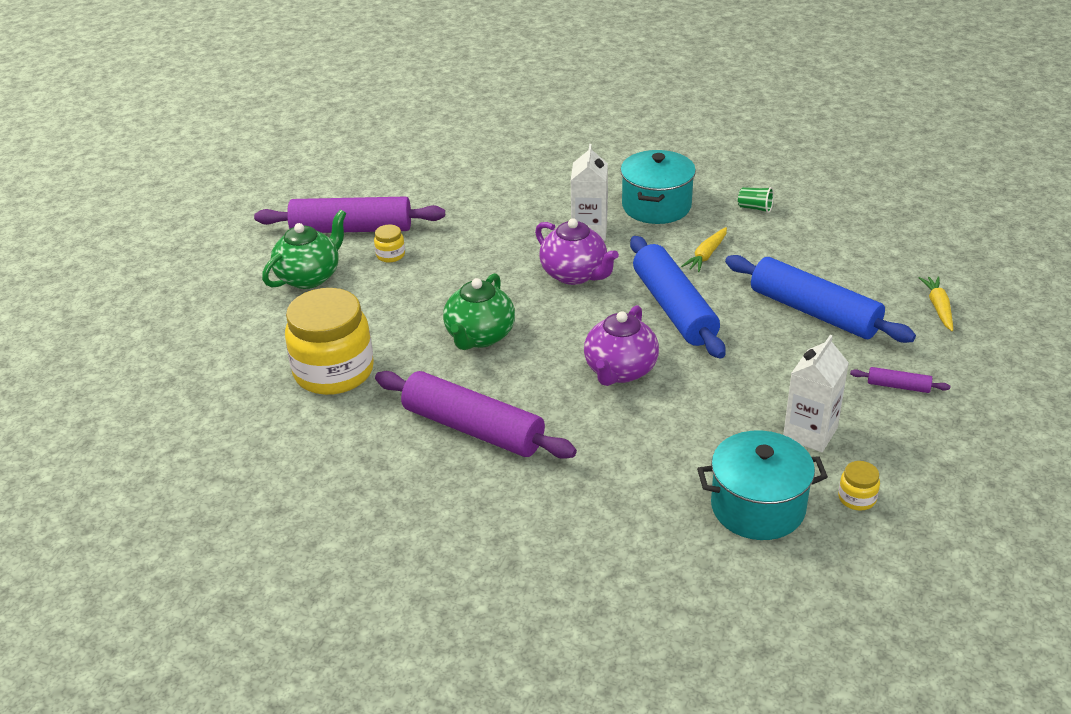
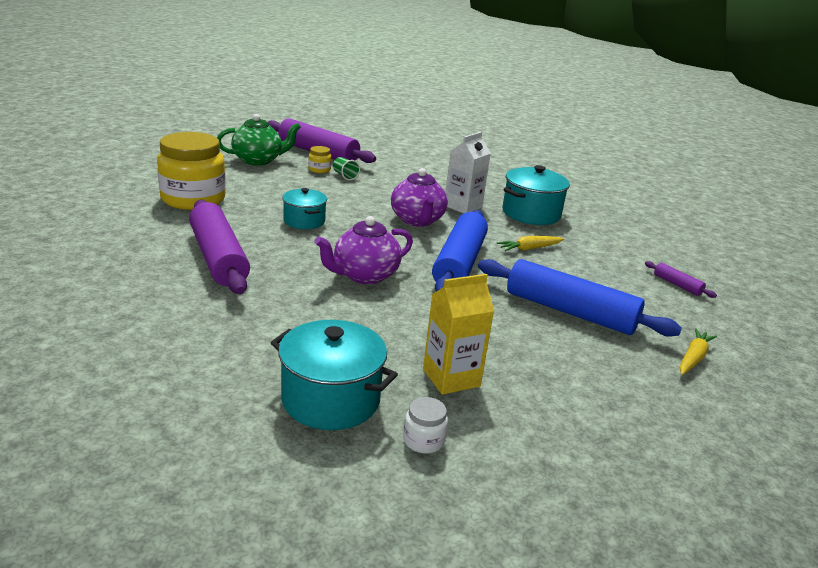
camera: 30 degrees right, 10 degrees down
(479, 336) = (304, 221): green teapot -> turquoise pot
(755, 208) = (607, 242): green cup -> green cup (345, 176)
(810, 433) = (451, 378): white carton -> yellow carton
(814, 312) = (570, 311): blue rolling pin -> blue rolling pin turned 45 degrees counterclockwise
(857, 498) = (423, 440): yellow jar -> white jar
(898, 386) = (579, 388): purple rolling pin -> purple rolling pin (677, 285)

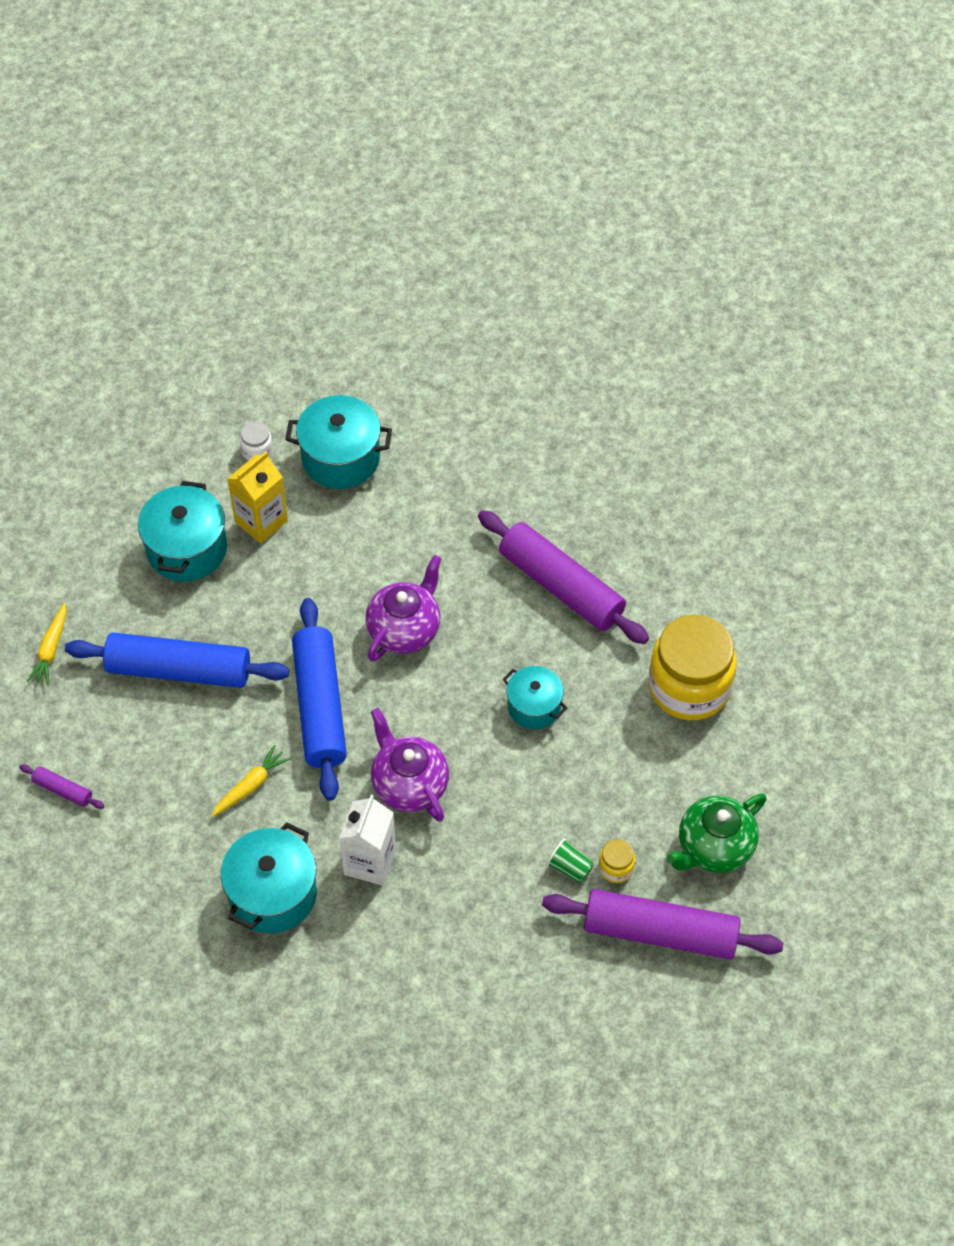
camera: 160 degrees right, 30 degrees up
(540, 383) = (187, 549): none -> turquoise pot

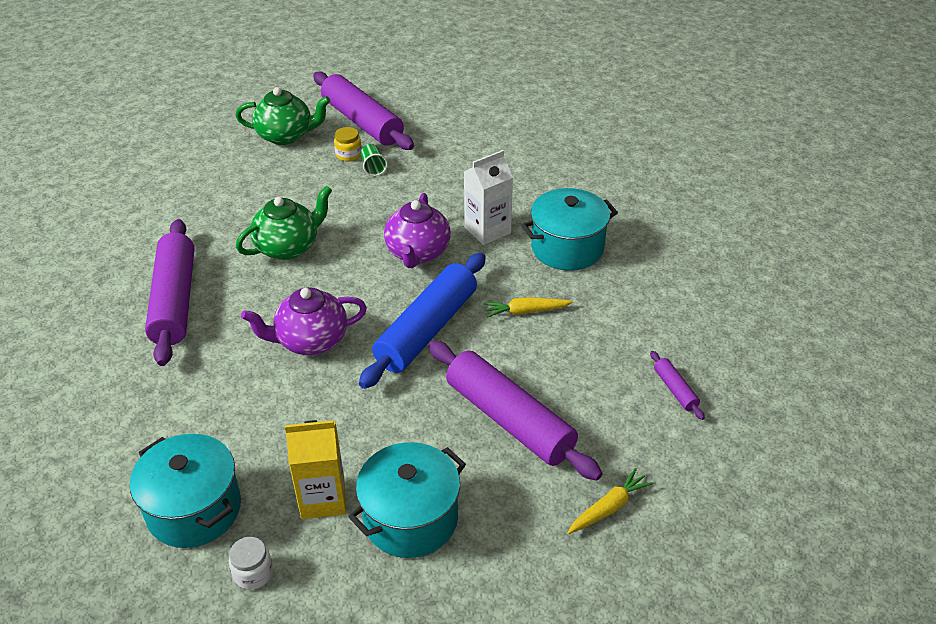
camera: 140 degrees left, 15 degrees down
(179, 670) = (509, 420): blue rolling pin -> purple rolling pin
(534, 706) = (288, 247): turquoise pot -> green teapot
(689, 687) = (187, 204): yellow jar -> none

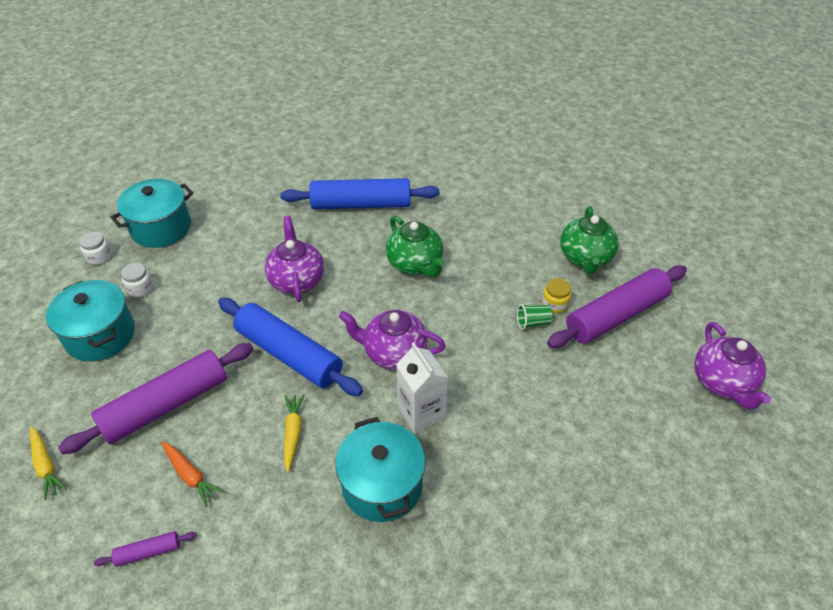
camera: 95 degrees right, 5 degrees up
(174, 300) = (361, 204): purple rolling pin -> blue rolling pin
(323, 498) = (140, 288): yellow carton -> white jar
(432, 77) = (722, 382): none -> purple teapot
(590, 378) = (190, 475): none -> orange carrot

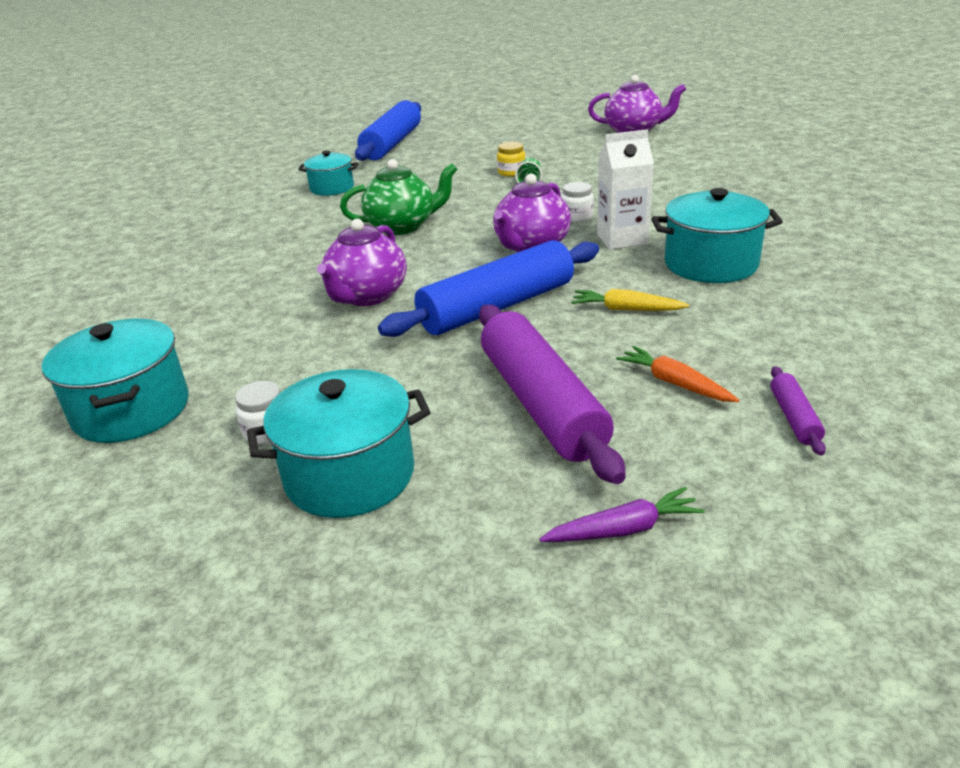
camera: 70 degrees left, 15 degrees down
(46, 466) = (624, 529): yellow carrot -> purple carrot
(99, 256) = (134, 483): white jar -> white jar (576, 217)
(190, 475) = (674, 383): orange carrot -> orange carrot turned 105 degrees counterclockwise
(297, 280) = (366, 296): purple teapot -> purple teapot turned 75 degrees counterclockwise
(361, 204) = (265, 248): blue rolling pin -> blue rolling pin (392, 144)
(480, 200) = (332, 188): none -> turquoise pot
(585, 258) = (461, 156): green teapot -> none
(616, 315) = (541, 153): purple rolling pin -> none

